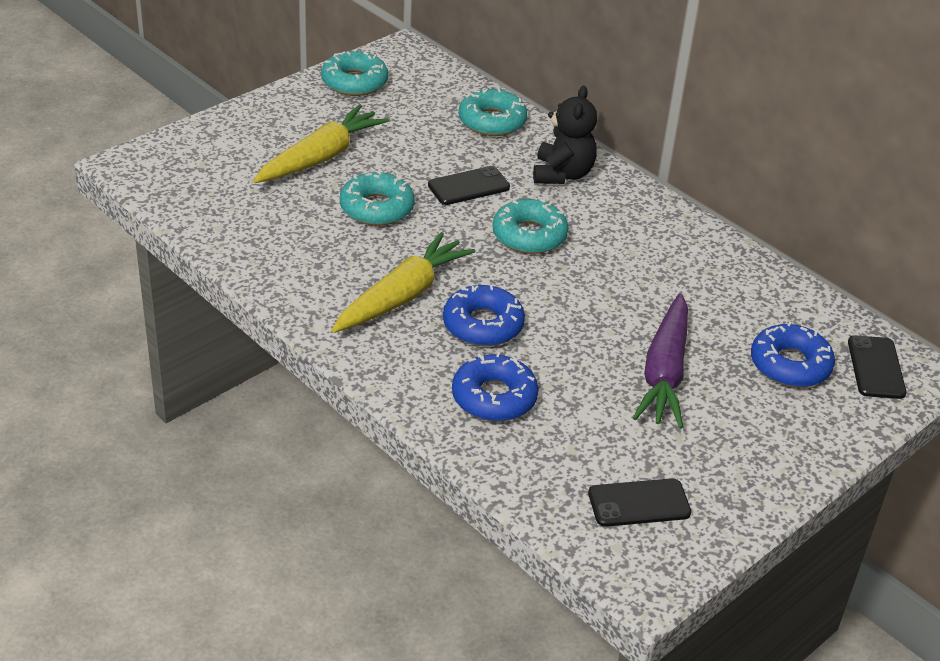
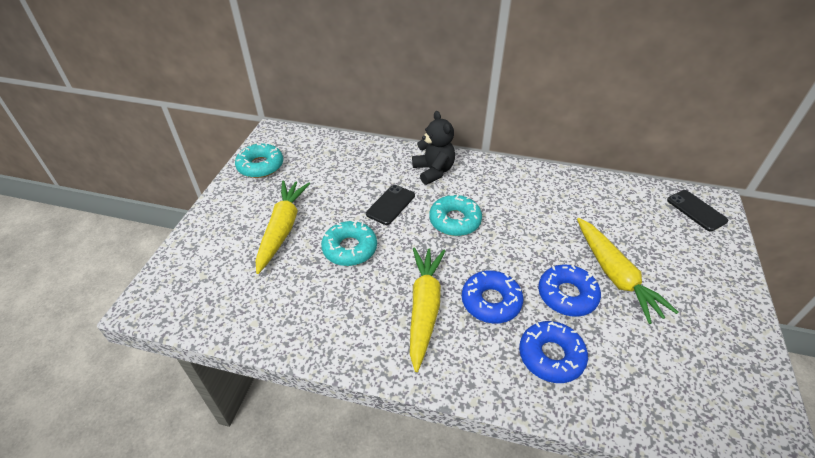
camera: 30 degrees left, 5 degrees up
(492, 121) = (364, 155): turquoise donut -> none
(639, 503) = (706, 385): black phone -> none
(664, 372) = (615, 275): purple carrot -> yellow carrot
(790, 365) = (662, 232): blue donut -> blue donut (567, 295)

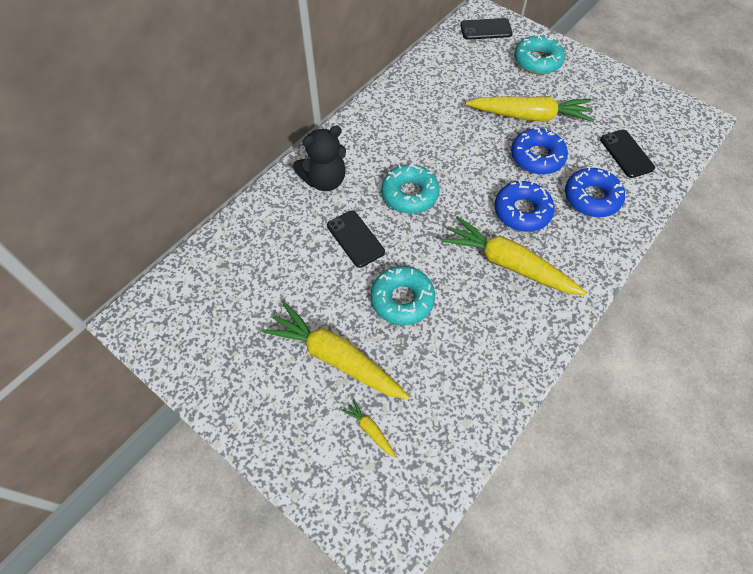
camera: 65 degrees left, 15 degrees up
(231, 266) = (370, 430): none -> yellow carrot
(260, 166) = (199, 353): turquoise donut -> turquoise donut (537, 61)
(433, 171) = (324, 180): black teddy bear -> black teddy bear turned 150 degrees clockwise
(641, 375) = (626, 154): none -> black phone

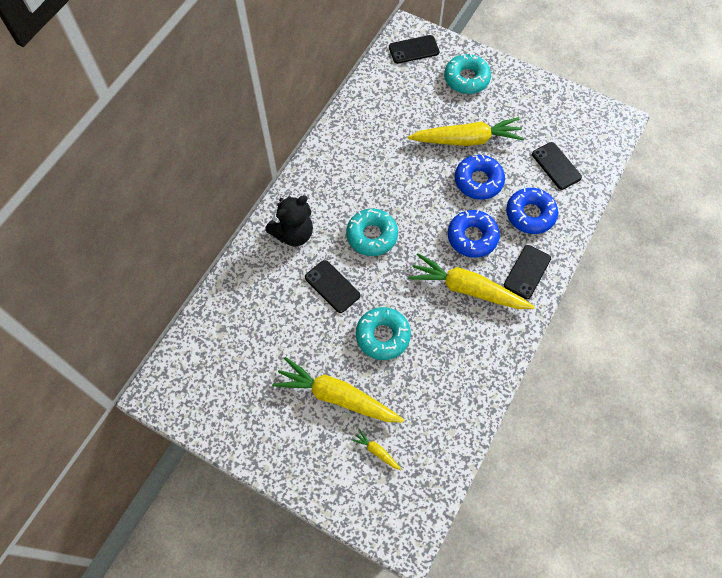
camera: 10 degrees left, 5 degrees up
(581, 256) = (527, 272): none -> black phone

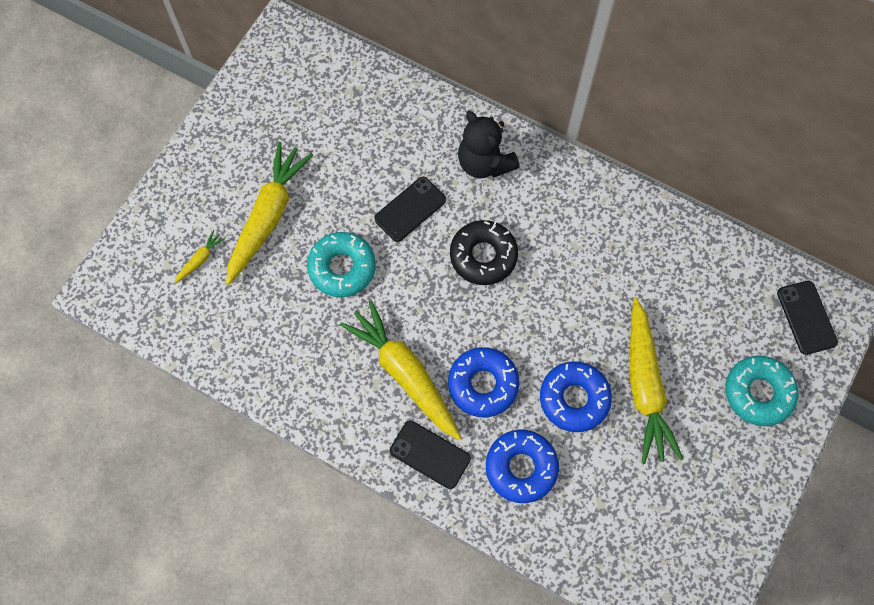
camera: 90 degrees right, 5 degrees up
(372, 235) = (483, 256): turquoise donut -> black donut
(467, 289) = (405, 373): yellow carrot -> yellow carrot turned 60 degrees counterclockwise
(556, 166) = (606, 514): black phone -> none

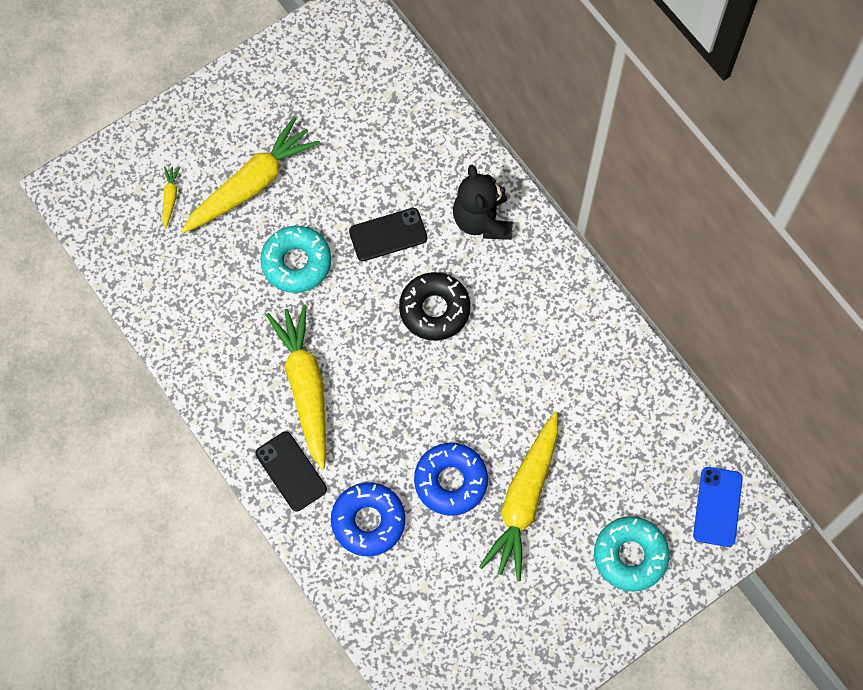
camera: 25 degrees right, 0 degrees up
(200, 259) = (170, 198): yellow carrot -> yellow carrot turned 60 degrees counterclockwise
(483, 384) = (372, 430): blue donut -> none
(806, 317) = (717, 506): black phone -> blue phone

